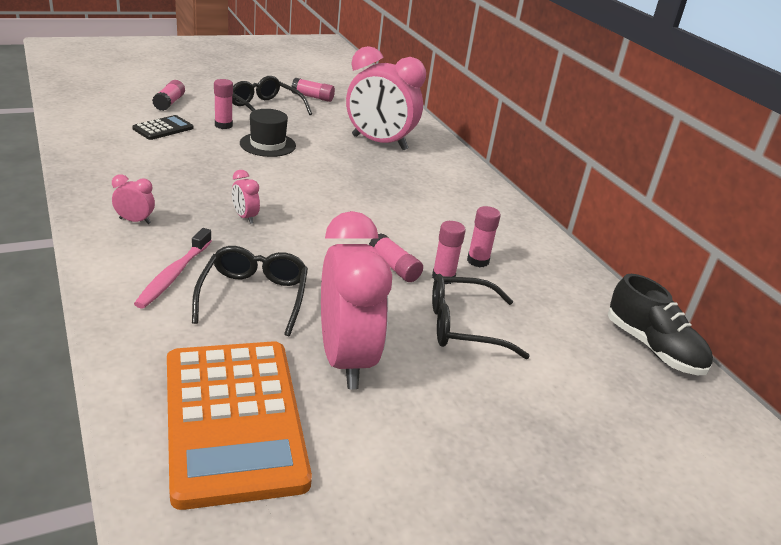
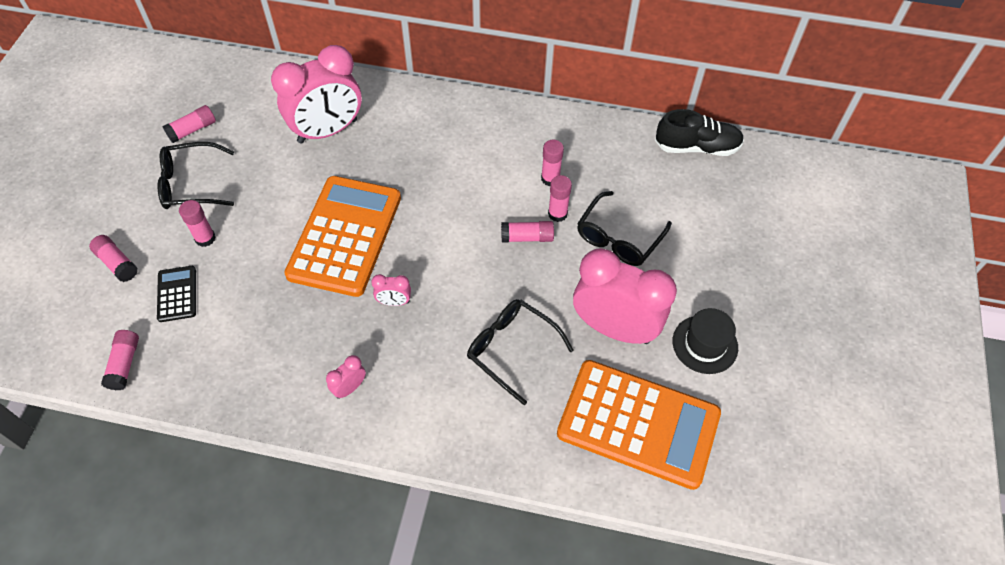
camera: 50 degrees left, 25 degrees up
(84, 127) = (125, 364): none -> pink glue stick
(174, 274) = (451, 391): pink toothbrush -> none
(267, 144) = (272, 221): black hat -> black hat (705, 344)
(288, 177) = (345, 236): none -> orange calculator

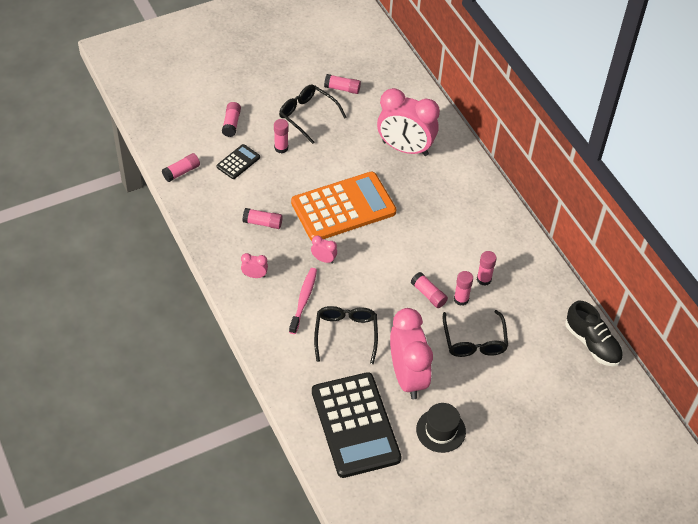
camera: 50 degrees right, 5 degrees down
(286, 328) = (263, 223): none -> pink glue stick
(394, 302) = (323, 259): pink clock -> pink clock turned 150 degrees clockwise
(429, 360) = (303, 300): none -> pink toothbrush
(618, 238) = (474, 341): black glasses -> black glasses turned 90 degrees counterclockwise
(638, 424) = (355, 425): orange calculator -> black calculator

